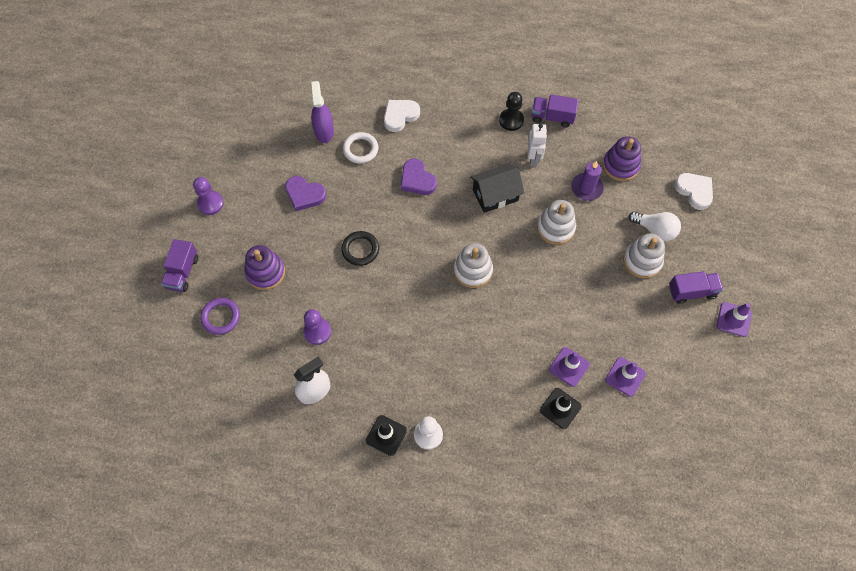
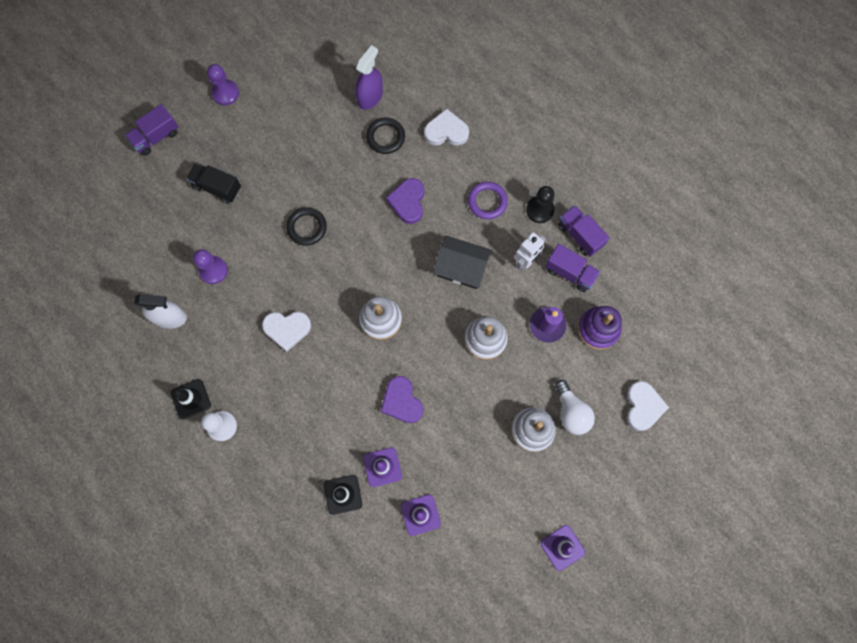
camera: 40 degrees right, 10 degrees up
(221, 317) = (153, 198): purple ring -> purple ring (487, 201)
(265, 272) = (217, 187): purple stacking toy -> black truck
(304, 195) = (304, 143): purple heart -> purple heart (402, 401)
(360, 149) = (385, 137): white ring -> black ring
(412, 329) = (287, 329): none -> white heart
(691, 291) = (549, 492): purple truck -> purple truck (570, 272)

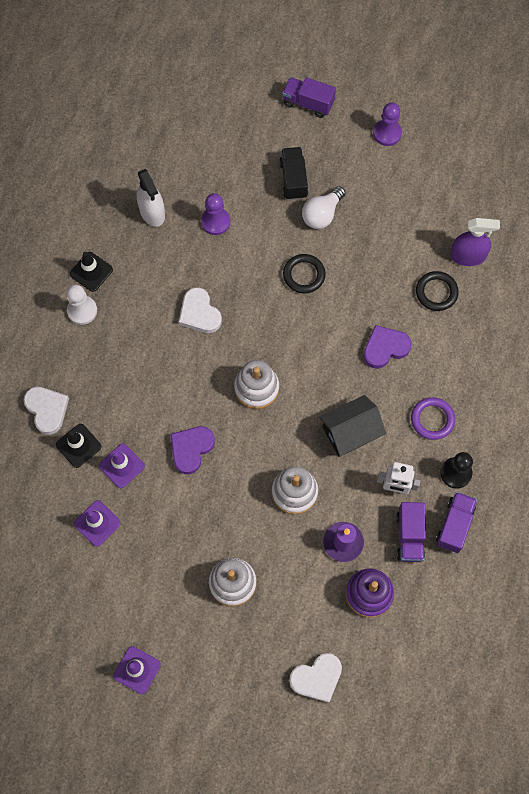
camera: 60 degrees right, 5 degrees down
(446, 131) = (479, 343): white heart -> white heart (47, 410)
(461, 268) = (350, 432): black house -> black house turned 75 degrees clockwise
(571, 412) = (271, 610): white light bulb -> white light bulb (322, 214)

